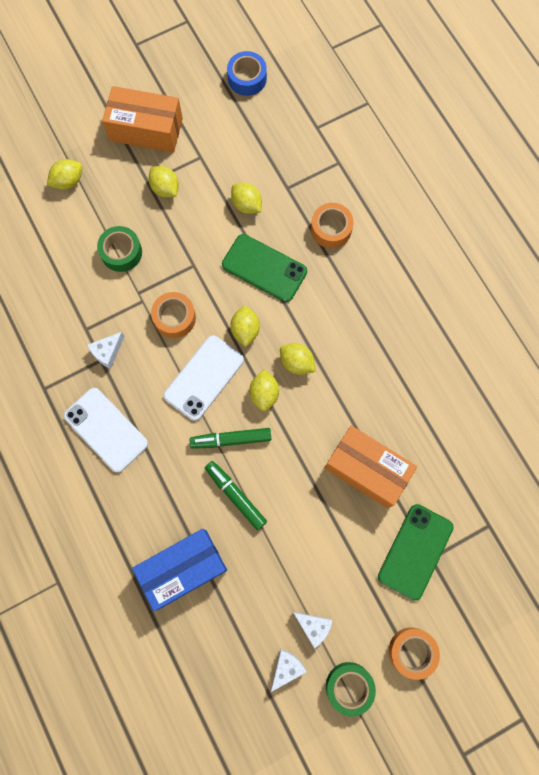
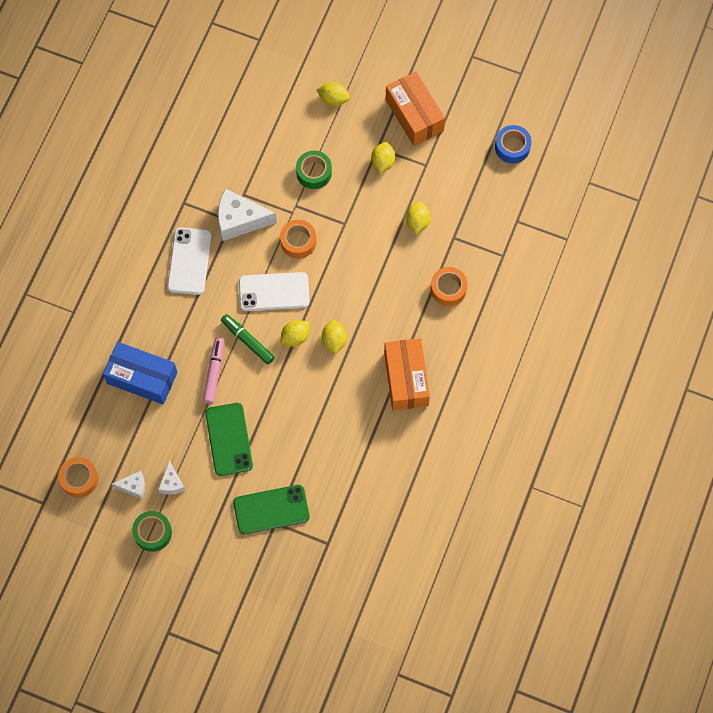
camera: 50 degrees right, 5 degrees down
(107, 352) = (240, 220): white cheese -> white cheese, size x1.90
(235, 495) = (214, 372): green marker -> pink marker
(245, 330) = (328, 291): yellow lemon -> none
(264, 268) = (382, 269): green phone -> green phone (229, 439)
(367, 469) = (299, 439): orange box -> orange box (406, 379)
(412, 651) = (205, 554): orange tape -> orange tape (79, 479)

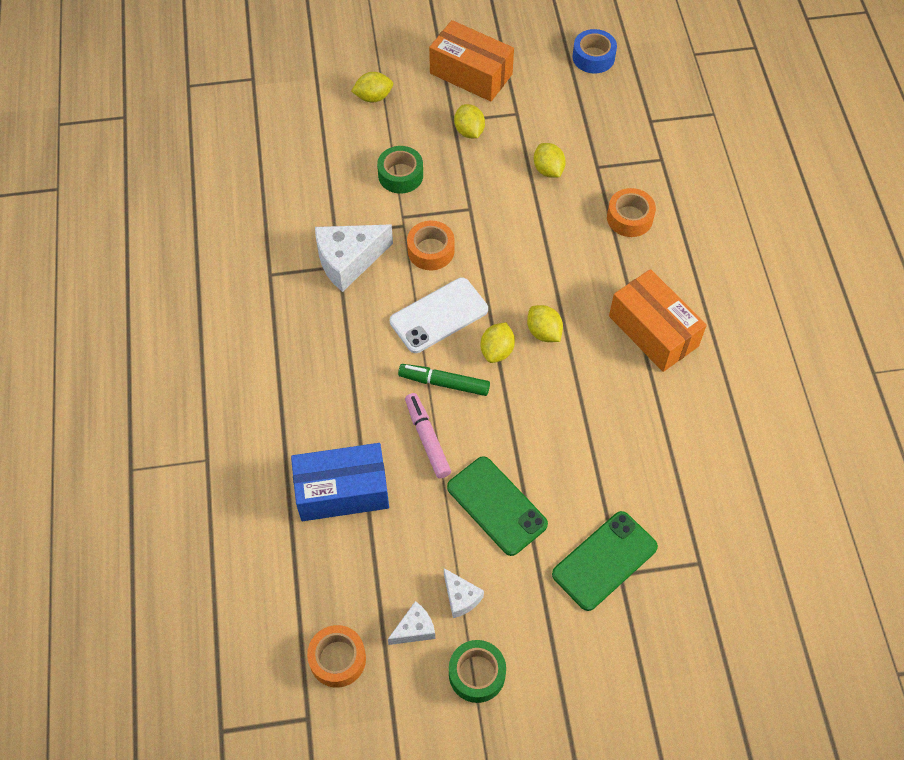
camera: 30 degrees left, 10 degrees down
(189, 261) = (317, 332): white phone -> none

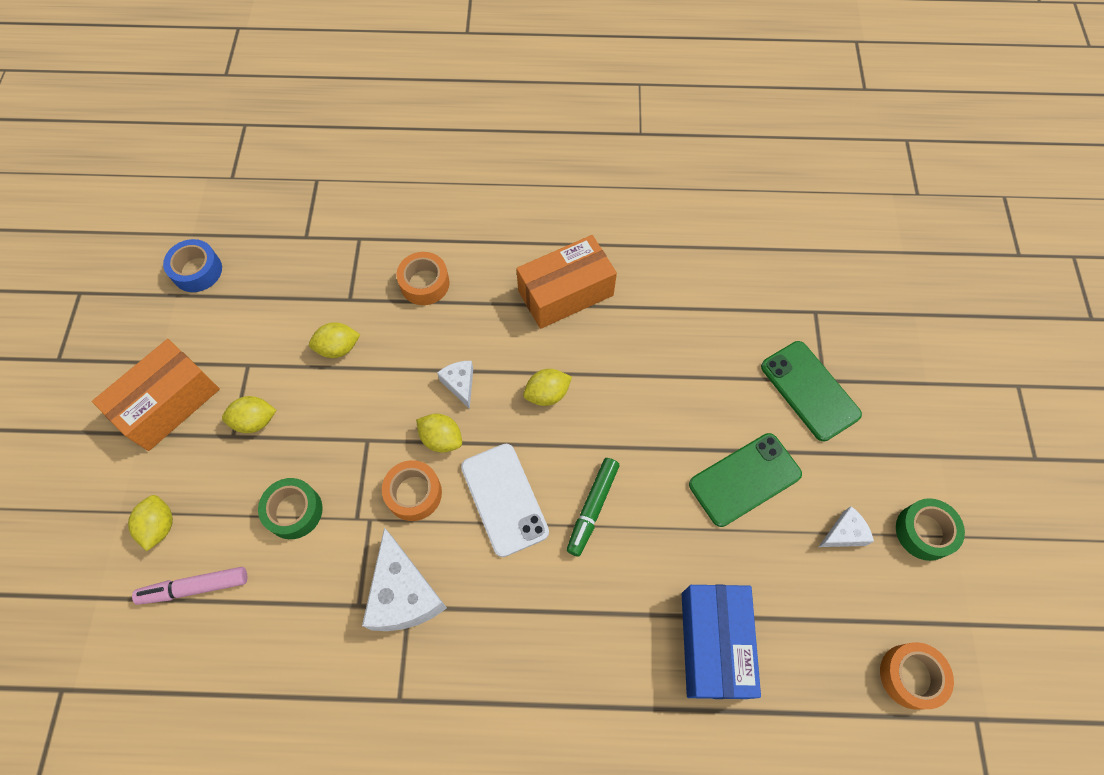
camera: 80 degrees left, 5 degrees up
(414, 629) = (877, 587): white cheese -> white cheese (460, 384)
(427, 438) = (659, 538): pink marker -> pink marker (195, 587)
(497, 351) = (561, 445): yellow lemon -> yellow lemon (441, 439)

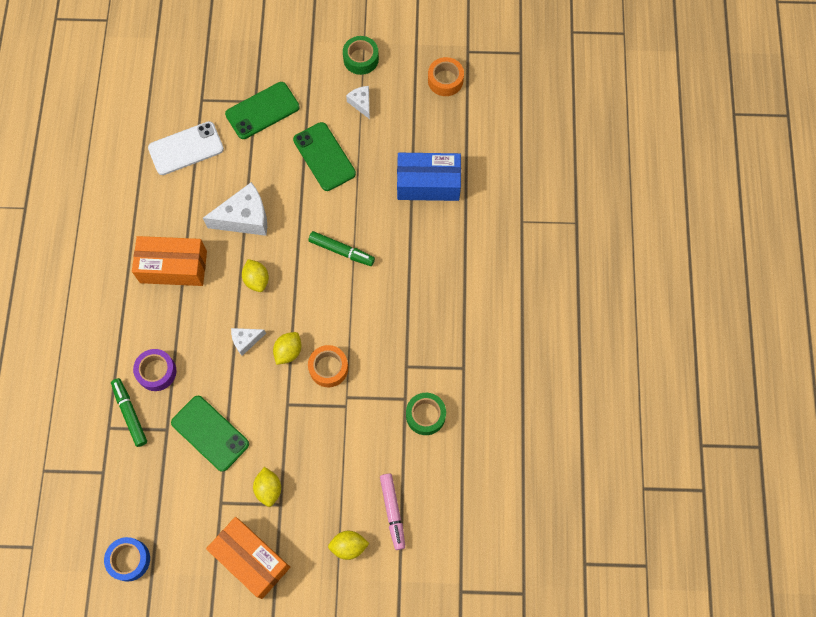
camera: 90 degrees left, 5 degrees up
(294, 511) = (339, 450): green tape -> green tape (425, 415)
(338, 348) = (210, 433): yellow lemon -> green phone
(374, 259) = (130, 413): none -> green marker
(404, 593) = (397, 369): white cheese -> white cheese (245, 218)
(424, 283) = (156, 372): orange tape -> purple tape
(504, 499) = (334, 307): white phone -> white phone (186, 148)
(565, 293) = (173, 267): orange box -> orange box turned 60 degrees counterclockwise

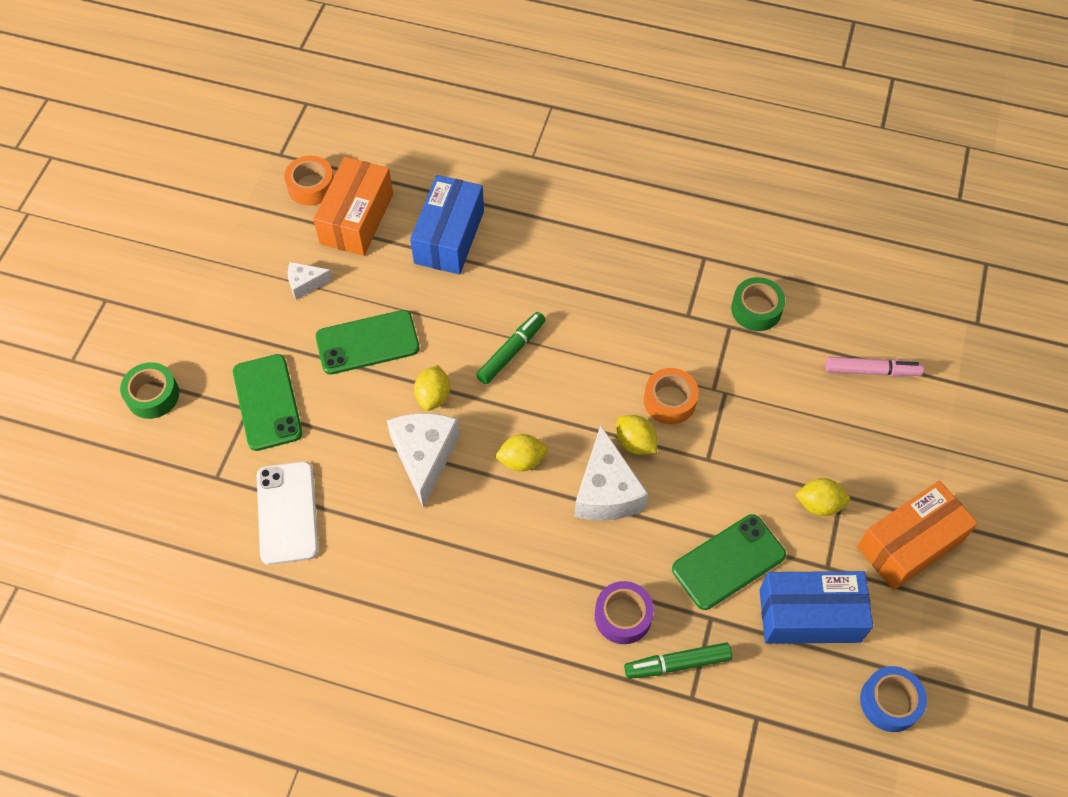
camera: 75 degrees left, 10 degrees down
(173, 267) = (469, 564): orange box -> orange box (356, 219)
(181, 495) = (809, 615): none -> blue box
(246, 341) = (606, 491): white cheese -> white cheese, size x1.90
(348, 546) = (908, 428): yellow lemon -> yellow lemon (433, 396)
(361, 59) = (239, 270): green tape -> green tape (152, 395)

